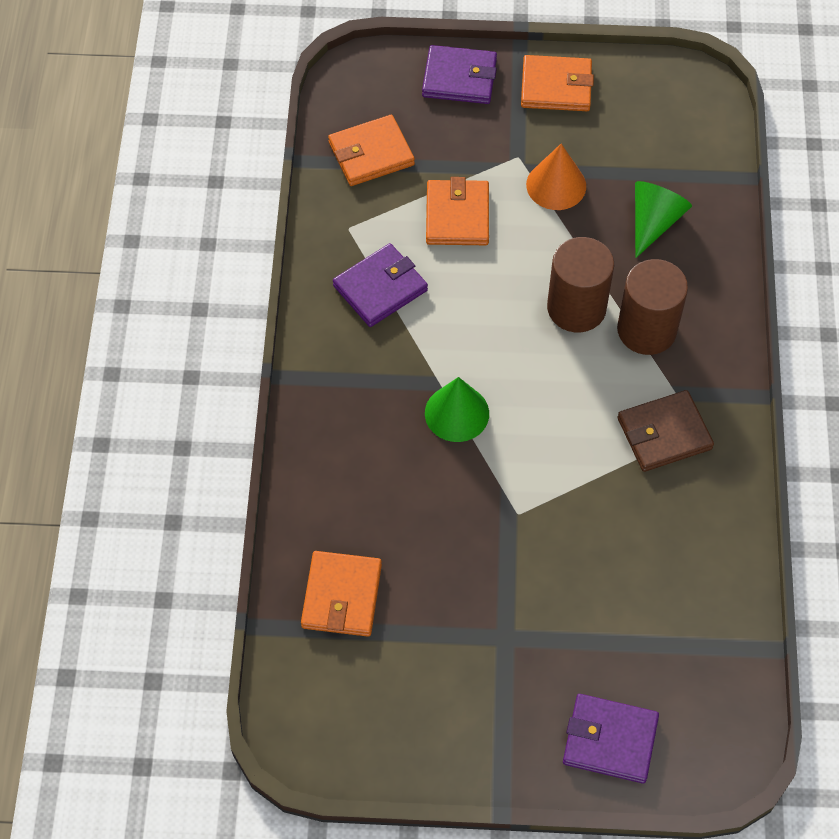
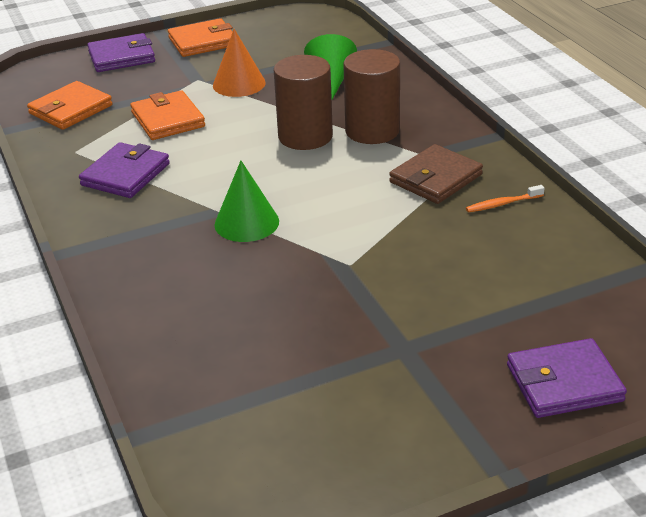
camera: 25 degrees left, 25 degrees down
(341, 596) = (217, 378): orange wallet -> none
(703, 501) = (502, 204): none -> orange toothbrush

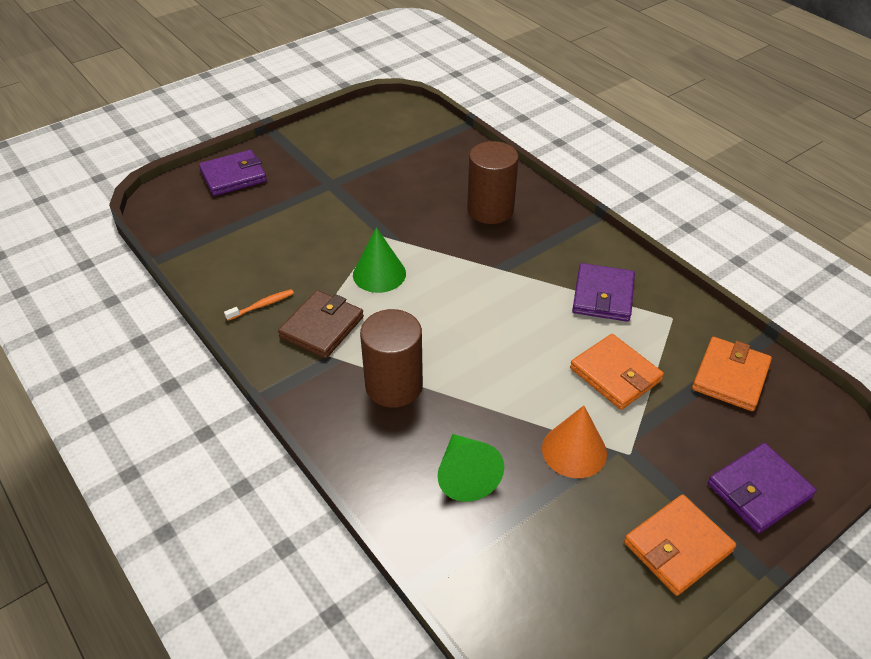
camera: 165 degrees right, 10 degrees up
(246, 223) = (470, 260): green cone -> green cone (379, 274)
(305, 136) = (460, 367): brown cylinder -> brown cylinder (490, 209)

